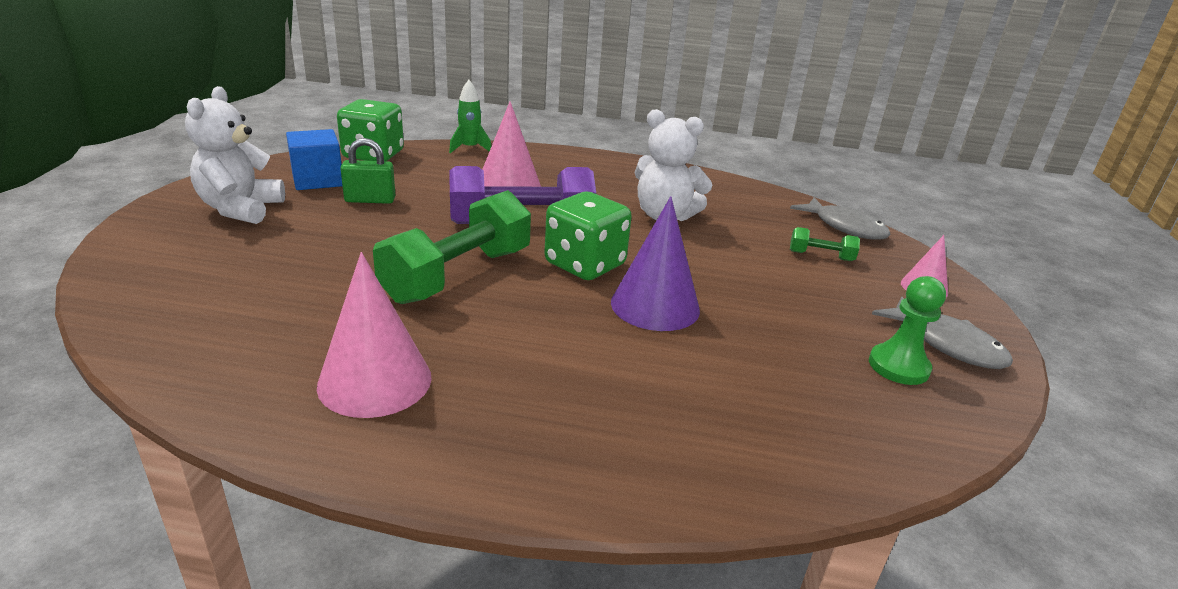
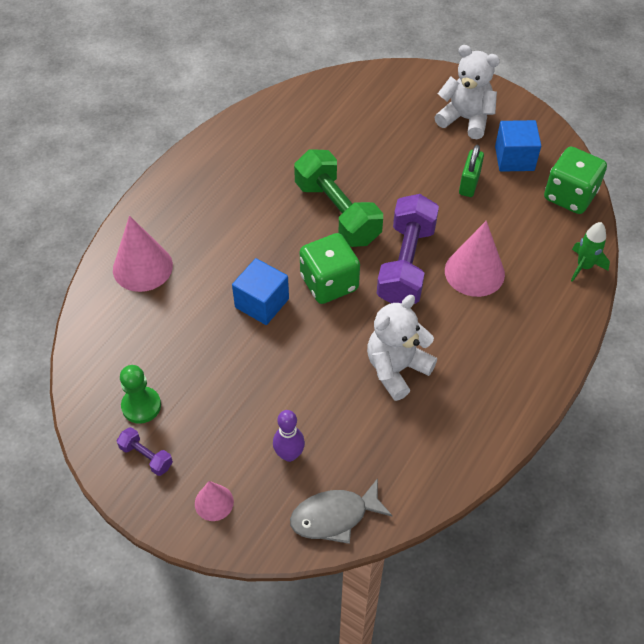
camera: 115 degrees right, 25 degrees up
(375, 381) = (243, 163): pink cone -> pink cone (142, 267)
(655, 306) = (262, 303): purple cone -> blue cube
(820, 256) = (289, 454): green dumbbell -> purple bowling pin
(946, 344) = (146, 456): grey fish -> purple dumbbell

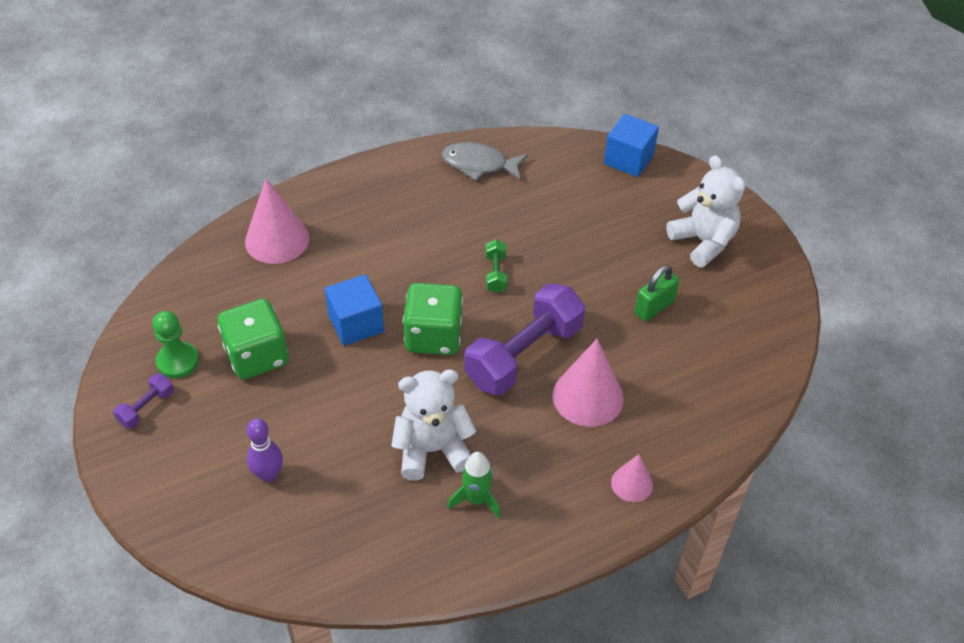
camera: 30 degrees right, 5 degrees down
(146, 456) = (146, 408): purple dumbbell -> purple dumbbell turned 60 degrees clockwise
(214, 502) = (169, 480): pink cone -> pink cone (632, 483)
(334, 516) = (263, 554): grey fish -> grey fish (479, 164)
(337, 212) = (495, 273): green dumbbell -> green dumbbell, size x0.44
(514, 158) = (724, 304): blue cube -> blue cube (628, 159)
(570, 196) = (756, 370): green dice -> green dice (257, 356)
(584, 266) = (712, 449): green rocket -> green rocket (476, 500)

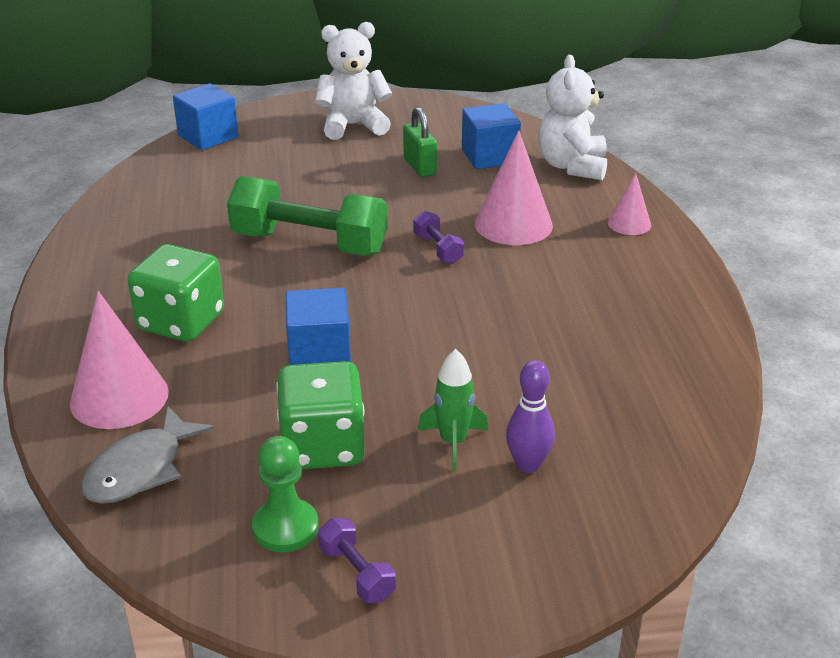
camera: 70 degrees left, 15 degrees down
(432, 450) = (541, 331): white teddy bear -> white teddy bear (572, 166)
(433, 336) = (376, 301): green dice -> green dice (181, 322)
(476, 500) = (619, 315): green rocket -> green rocket (453, 442)
(479, 164) = (129, 221): grey fish -> grey fish (141, 469)
(495, 273) = (309, 243): green dumbbell -> green dumbbell, size x2.26
(524, 355) = (438, 249): purple dumbbell -> purple dumbbell, size x0.44
(701, 352) = (489, 156): none -> blue cube

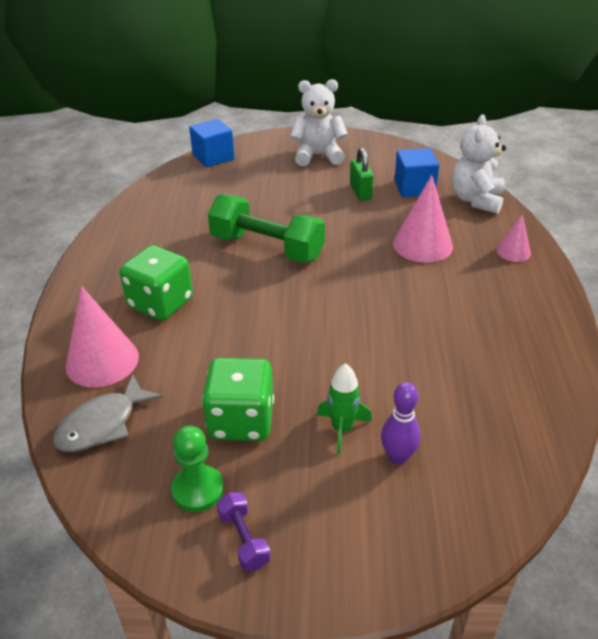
camera: 10 degrees right, 5 degrees up
(319, 354) = (255, 340): blue cube -> none
(438, 249) = (361, 260): purple dumbbell -> none

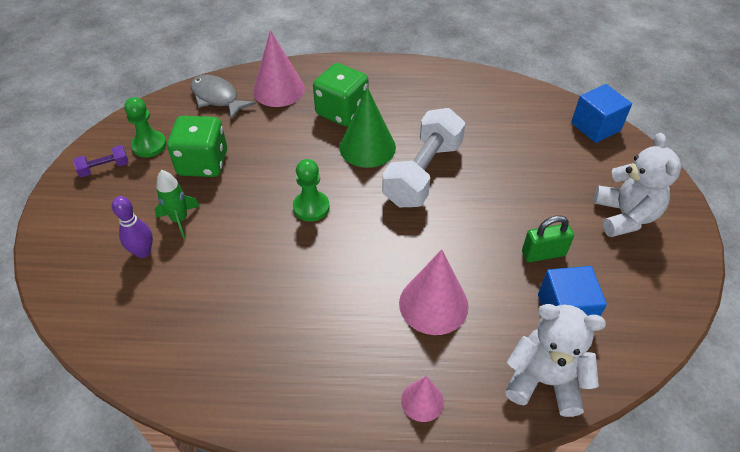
camera: 90 degrees right, 10 degrees up
(225, 283) = (367, 147): none -> green cone
(267, 247) = (423, 173): green dumbbell -> white dumbbell
(316, 319) = (311, 207): none -> green pawn

